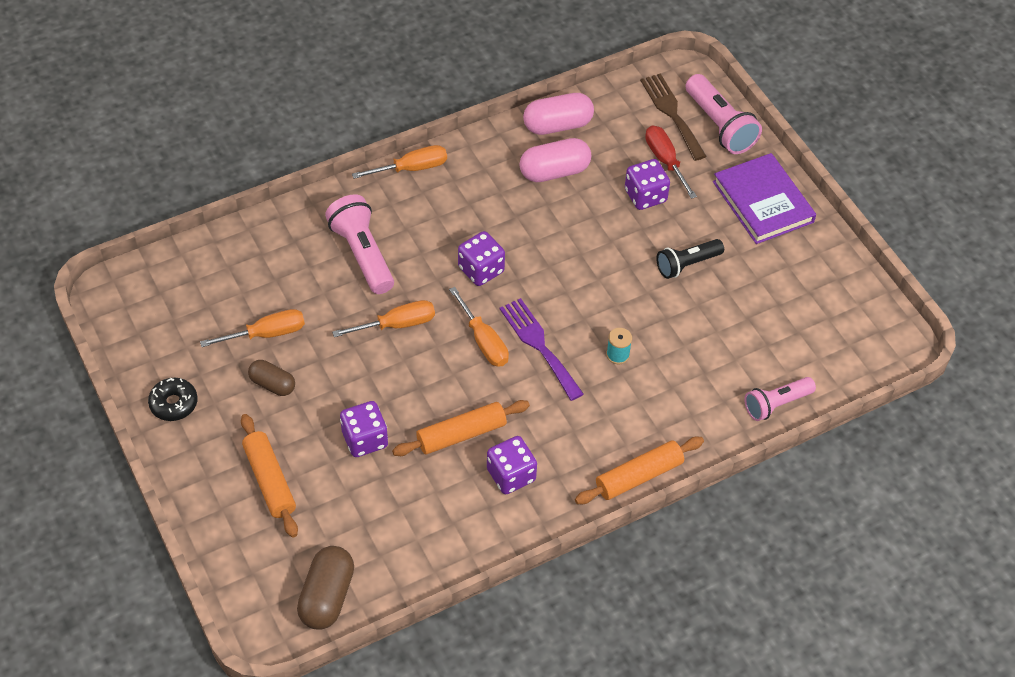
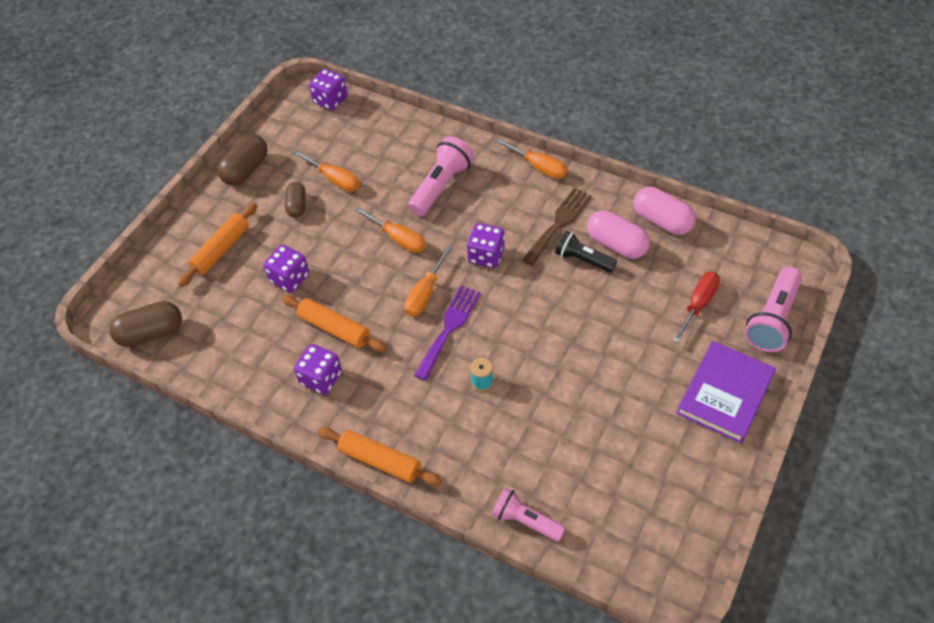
camera: 60 degrees right, 0 degrees up
(174, 403) = (246, 170): black donut -> brown capsule
(645, 196) = (650, 312): purple dice -> purple dice (330, 100)
(671, 113) = (750, 281): brown fork -> brown fork (559, 223)
(687, 264) = (609, 377): black flashlight -> black flashlight (583, 260)

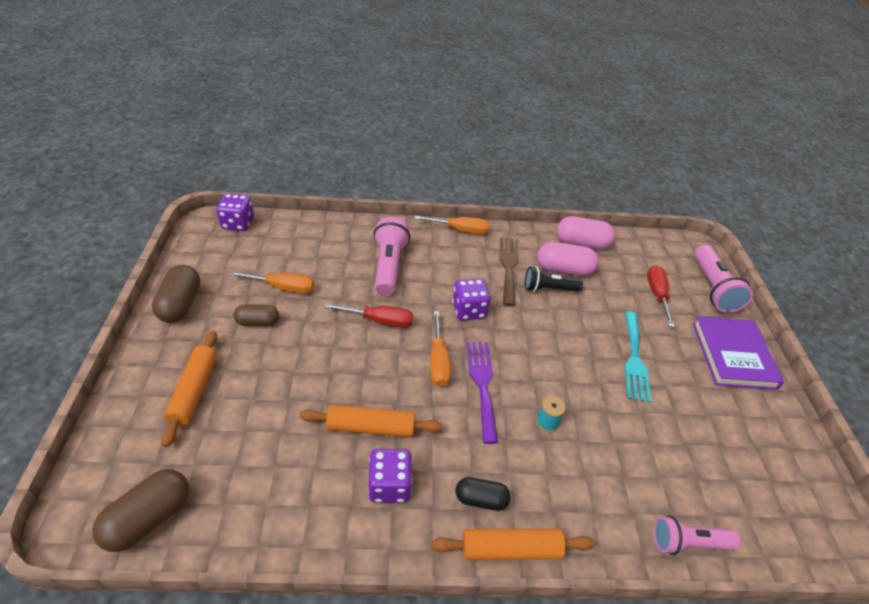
camera: 35 degrees left, 10 degrees down
(289, 278) = (291, 394): purple dice -> none
(297, 206) = (258, 322): brown capsule -> brown capsule turned 60 degrees counterclockwise
(382, 417) = (481, 499): none -> black capsule
(398, 238) = (379, 321): orange screwdriver -> red screwdriver
(613, 359) = (634, 359): none -> turquoise fork

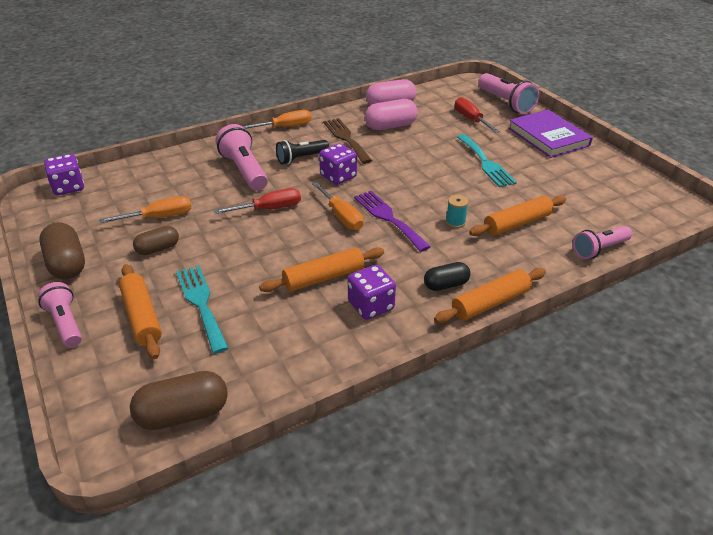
camera: 25 degrees left, 5 degrees down
(136, 367) = (66, 323): none -> pink flashlight
(149, 518) = (183, 414): brown capsule -> brown capsule turned 60 degrees clockwise
(248, 402) = (201, 303): none -> turquoise fork
(549, 289) = (389, 142): black flashlight -> black flashlight (301, 158)
(614, 458) = (517, 223): none -> orange rolling pin

